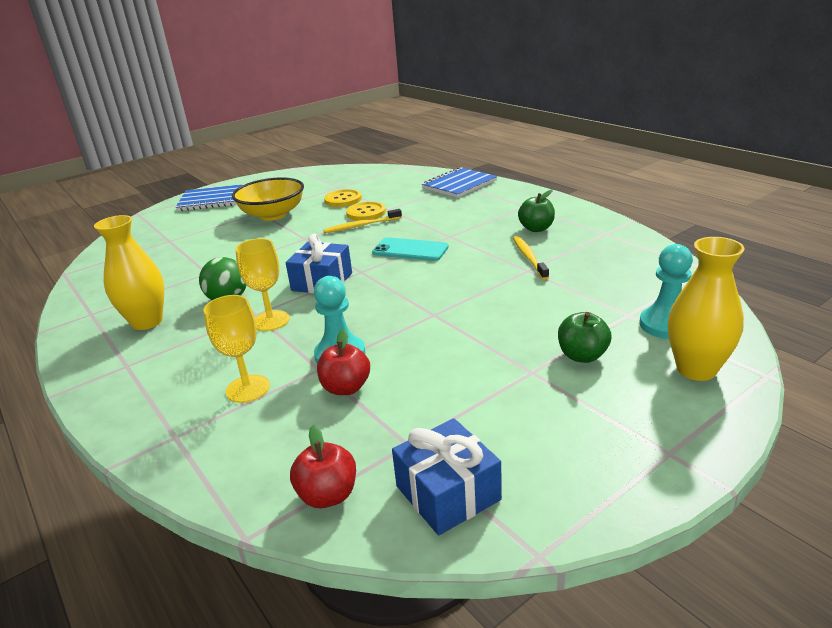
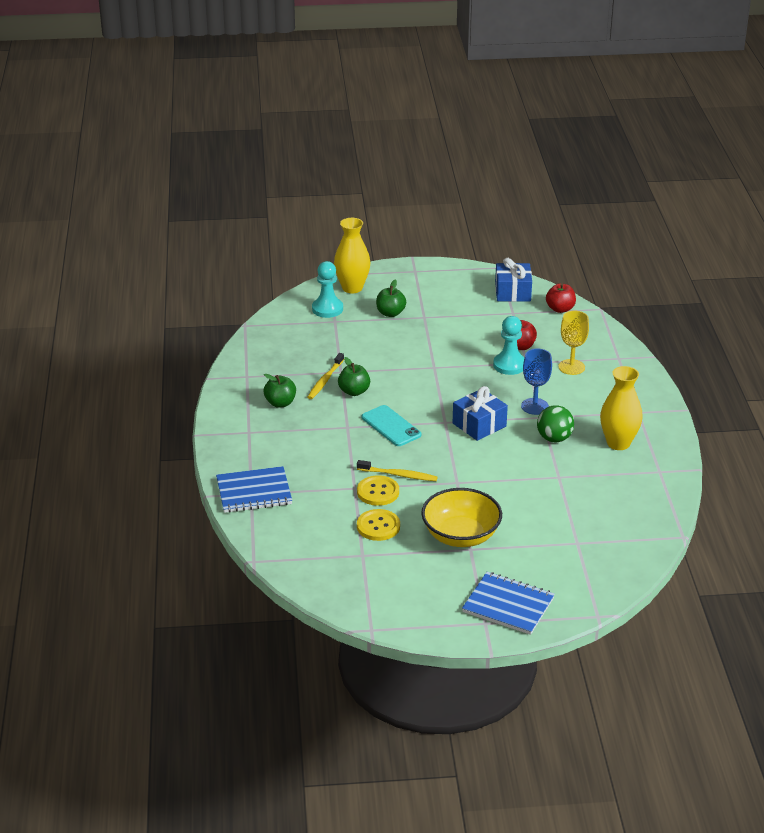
camera: 150 degrees left, 5 degrees up
(271, 321) = (534, 406): yellow goblet -> blue goblet
(485, 260) = (354, 391): none -> green apple

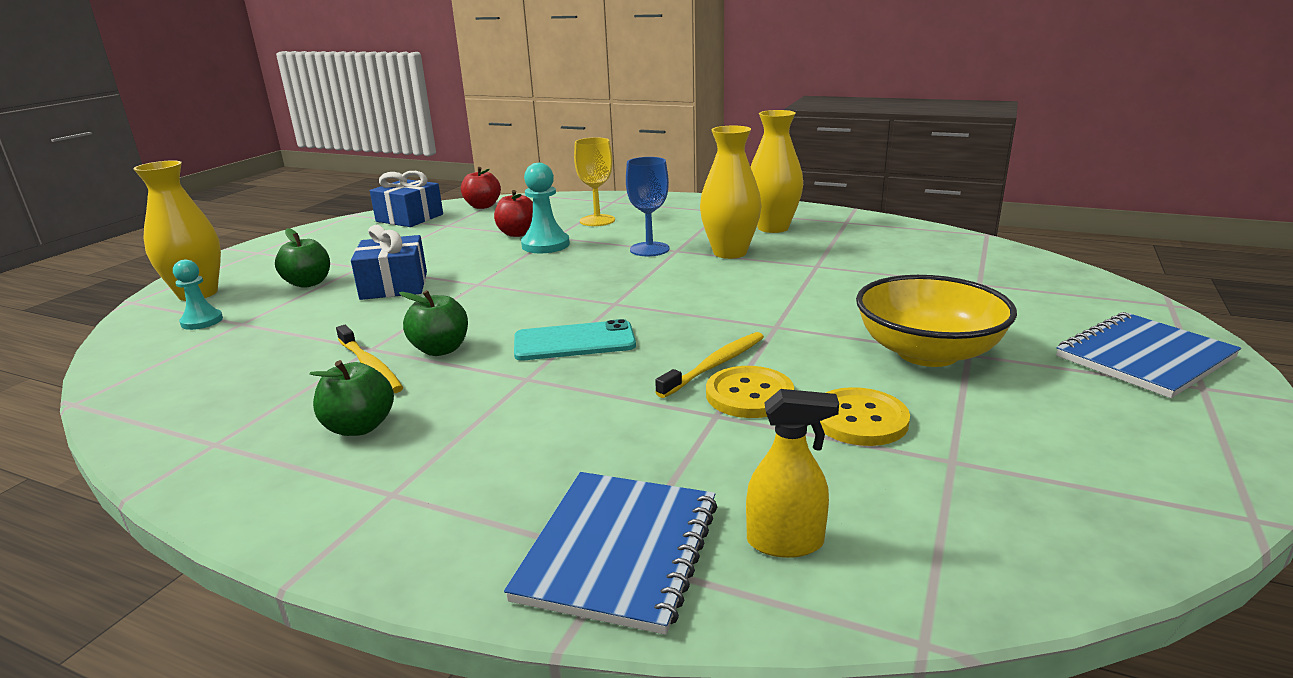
camera: 60 degrees left, 10 degrees down
(282, 525) = (785, 542): none -> yellow spray bottle
(327, 309) = (202, 321): turquoise pawn -> turquoise pawn, size x0.65
(479, 425) = (649, 284): blue gift -> blue gift (394, 285)
(554, 438) = (730, 253): green ball -> yellow vase

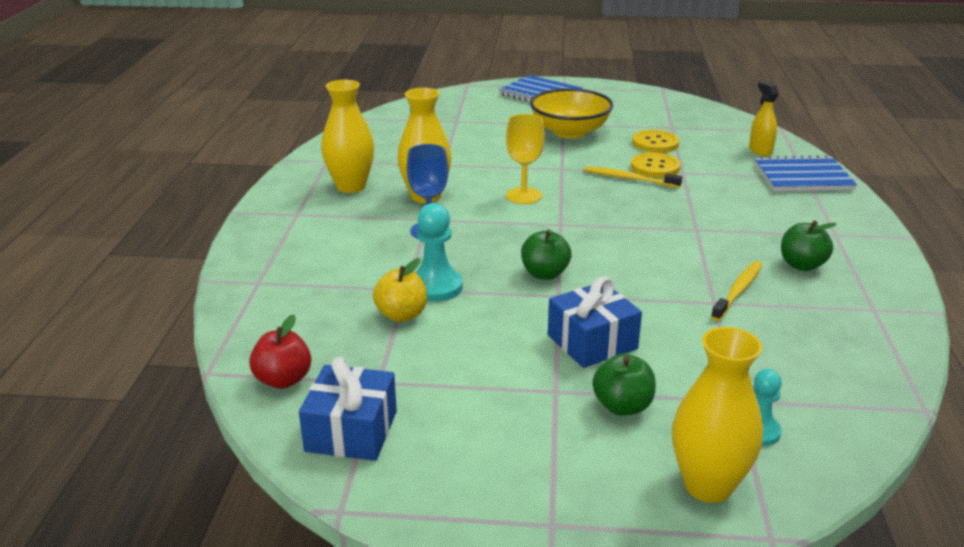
camera: 110 degrees left, 5 degrees up
(441, 349) = (689, 271): green apple -> green apple (545, 274)
(518, 233) = (402, 315): red apple -> yellow apple
(574, 342) = (635, 225): turquoise phone -> none
(597, 220) = (341, 275): yellow goblet -> yellow goblet (523, 196)

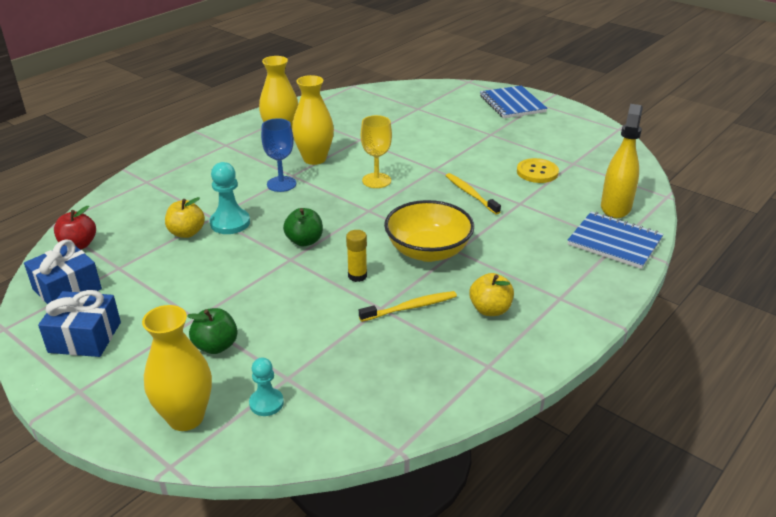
camera: 35 degrees right, 5 degrees up
(570, 132) = (485, 142): yellow bowl -> yellow bowl (428, 251)
(592, 342) = (262, 298): blue gift -> blue gift (85, 337)
(647, 284) = (357, 276): none -> yellow glue stick
(655, 167) = (505, 191): yellow button -> none
(760, 151) = (615, 207): yellow spray bottle -> yellow spray bottle, size x1.61
(802, 265) = (490, 309): green apple -> yellow apple

